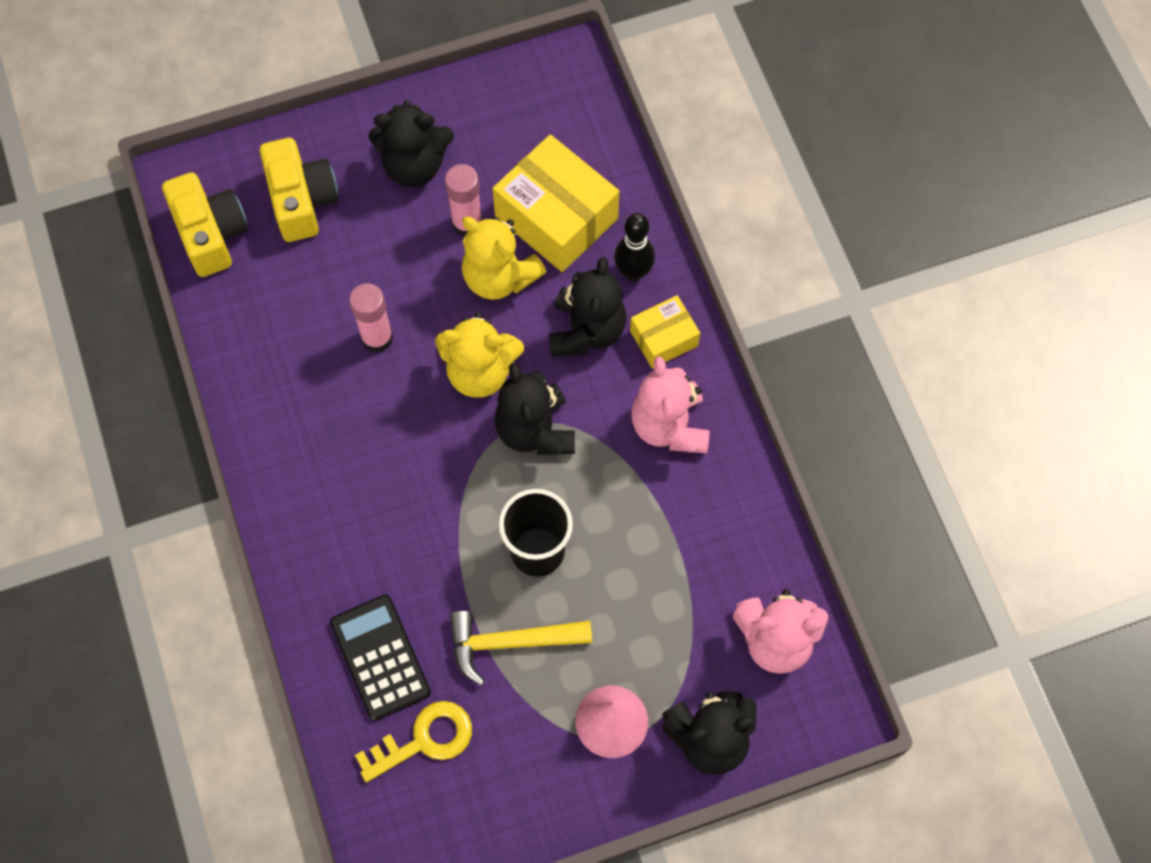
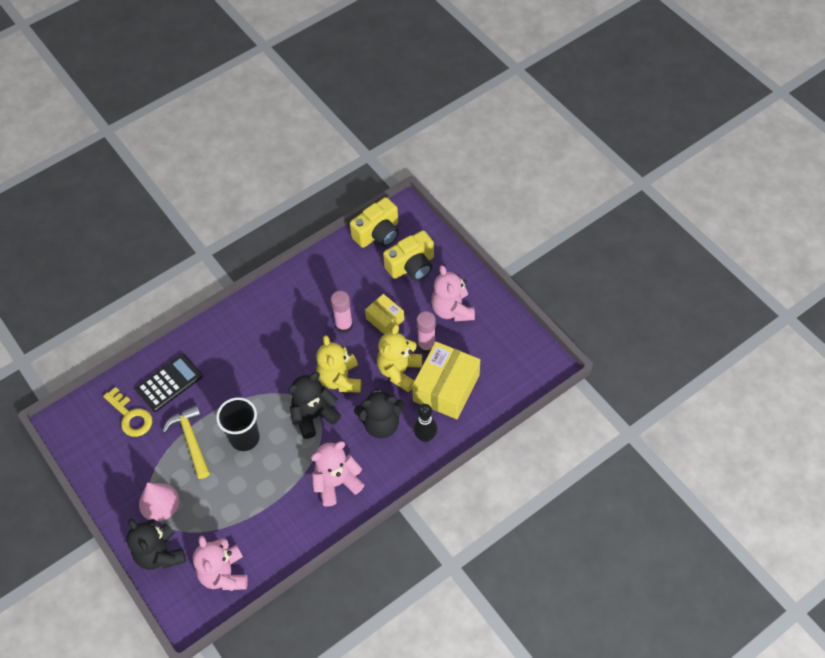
camera: 75 degrees right, 10 degrees down
(414, 165) = (452, 310): black teddy bear -> pink teddy bear
(663, 338) = (389, 465): yellow box -> yellow box (385, 319)

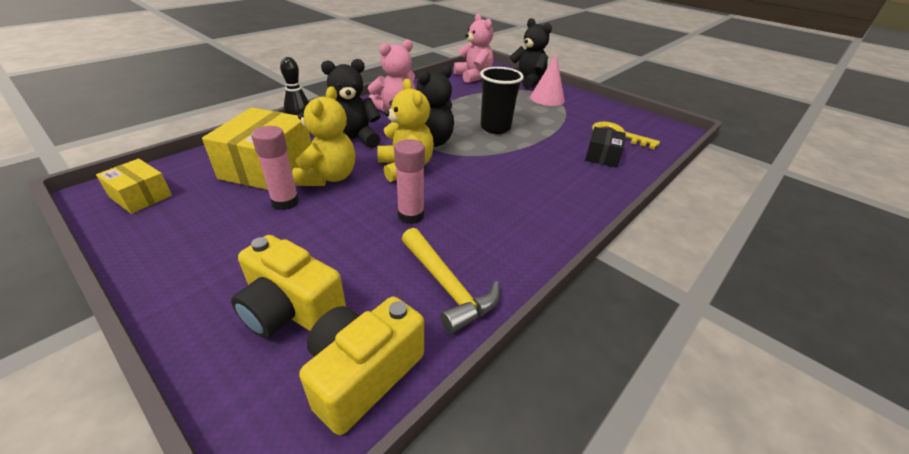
camera: 165 degrees right, 20 degrees down
(169, 383) = (602, 156): black calculator -> black box
(191, 440) = (546, 125): yellow hammer -> yellow hammer (447, 286)
(385, 319) = (347, 226): yellow box -> yellow box (141, 196)
(411, 266) = (291, 309): yellow camera -> yellow camera turned 105 degrees counterclockwise
(452, 310) = (230, 246): pink teddy bear -> none

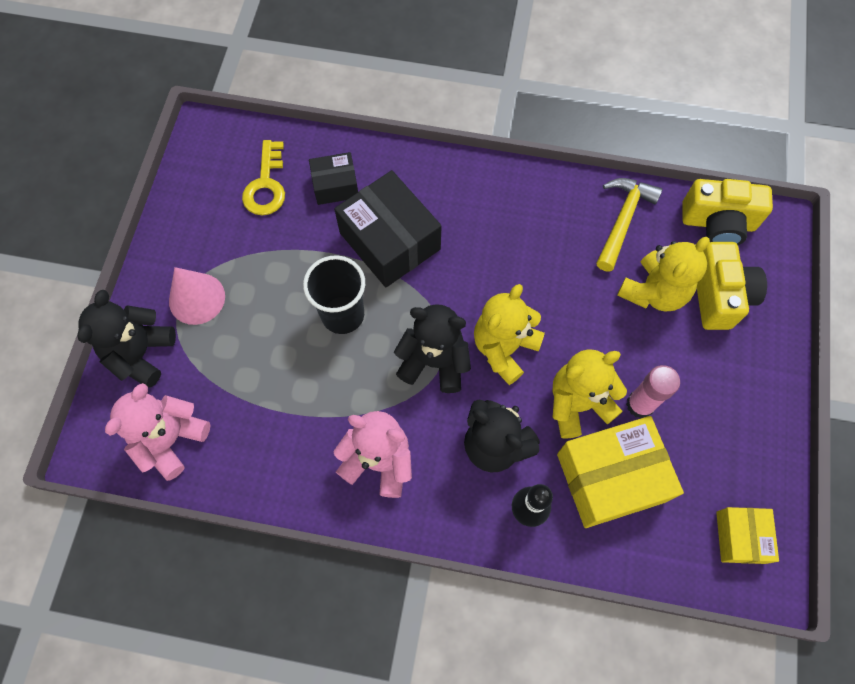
camera: 120 degrees left, 30 degrees up
(353, 263) = (653, 292): none -> yellow teddy bear
(411, 215) = (571, 292): pink glue stick -> none
(536, 159) = (389, 241): none -> black box

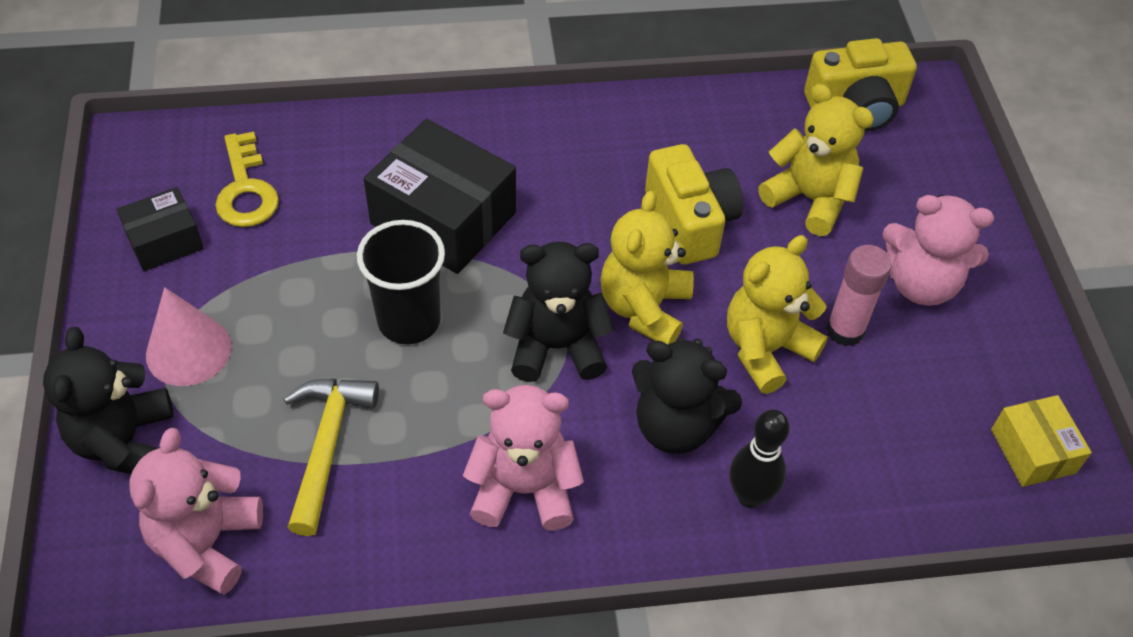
camera: 20 degrees left, 15 degrees down
(335, 185) = (344, 169): black box -> black box (164, 241)
(610, 477) = (842, 425): yellow box -> none
(623, 220) = (739, 128): yellow hammer -> yellow hammer (327, 445)
(653, 292) = (809, 199): yellow teddy bear -> yellow teddy bear turned 75 degrees counterclockwise
(710, 382) = (920, 284): none -> pink teddy bear
(719, 295) = (890, 184): yellow camera -> yellow camera (690, 222)

